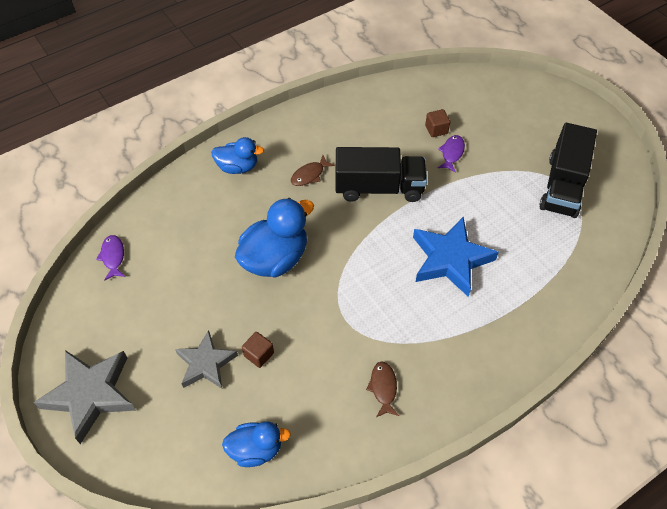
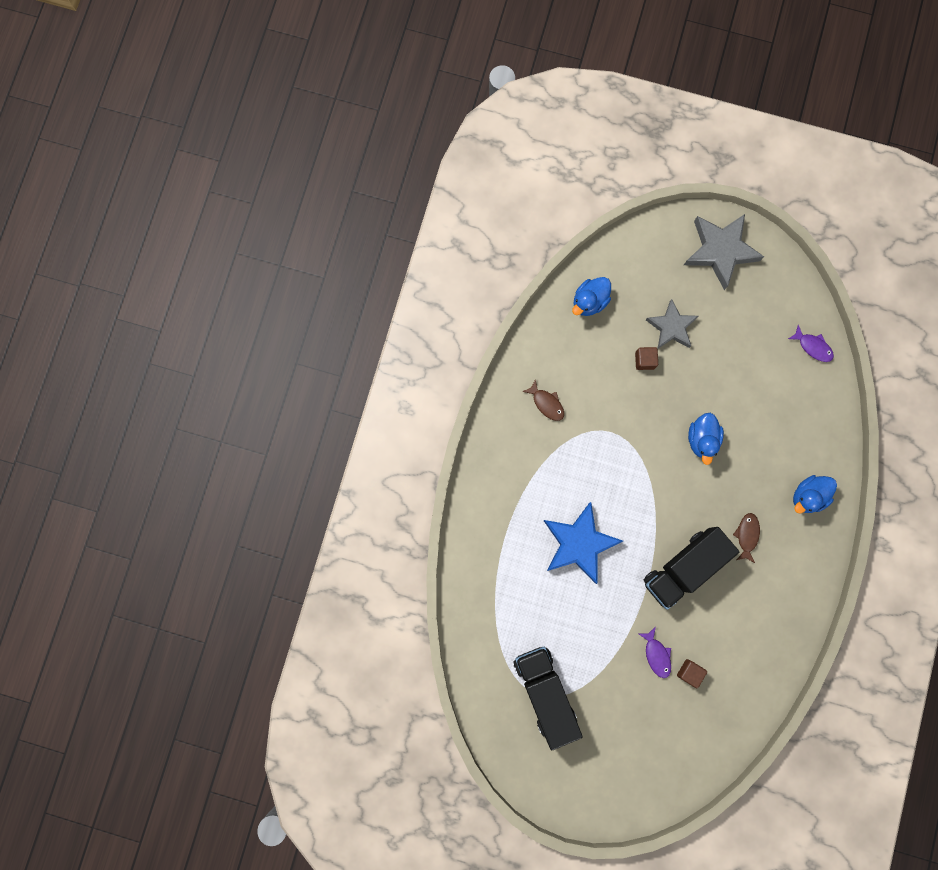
camera: 140 degrees right, 25 degrees up
(275, 258) = (702, 439): blue duck -> blue duck, size x0.62

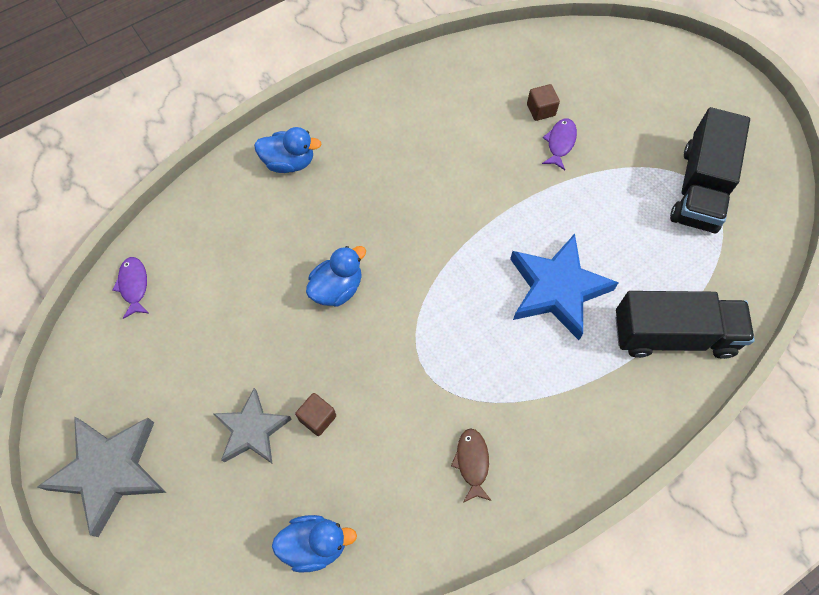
camera: 140 degrees left, 15 degrees down
(684, 568) = (468, 191): black truck -> black truck (673, 335)
(747, 535) = (380, 173): brown fish -> none

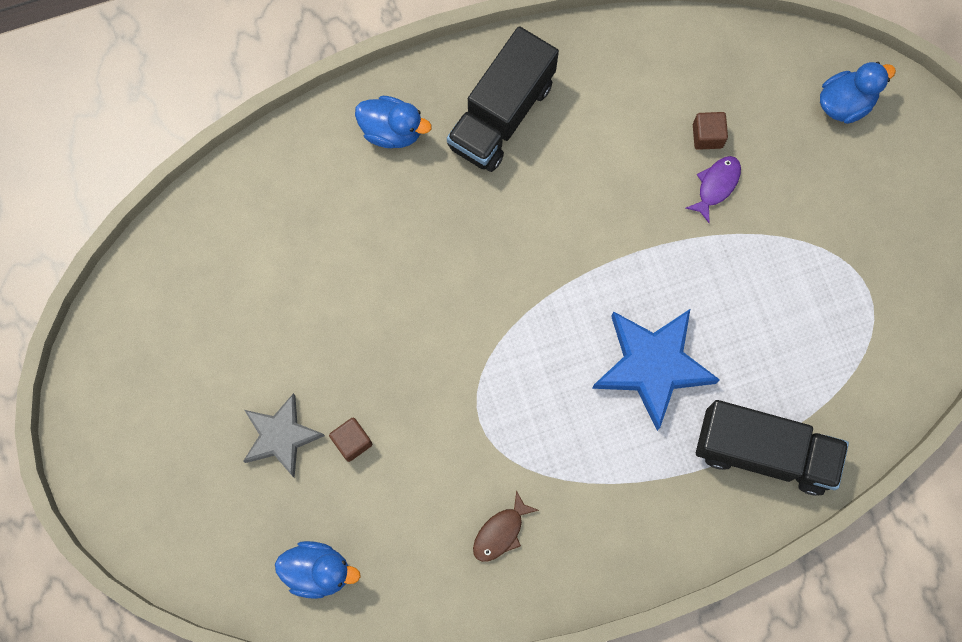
camera: 15 degrees right, 10 degrees up
(110, 471) = (128, 441): grey star -> none
(134, 286) = (188, 240): purple fish -> none
(337, 288) = (409, 301): blue duck -> blue duck (845, 103)
(472, 462) = (501, 532): brown fish -> brown fish turned 150 degrees counterclockwise
(699, 188) = (861, 286): black truck -> black truck (501, 115)

